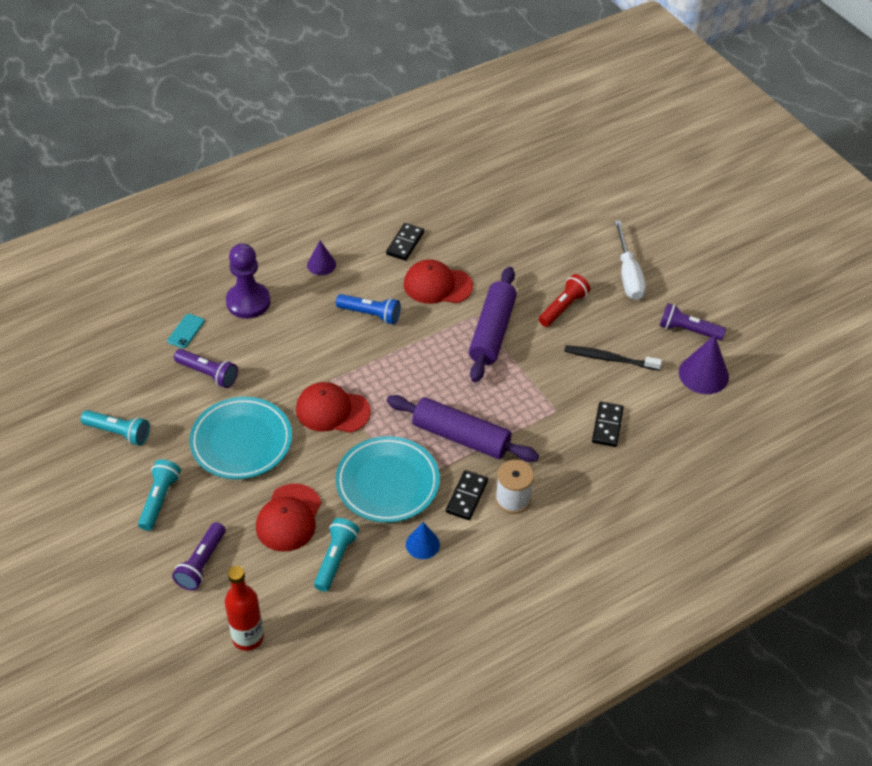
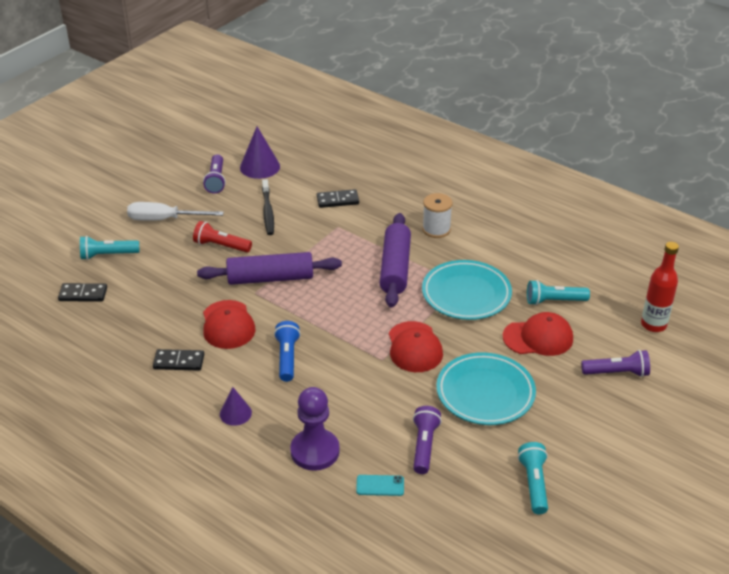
camera: 110 degrees left, 10 degrees down
(159, 500) = (581, 423): turquoise flashlight -> turquoise flashlight (108, 255)
(422, 544) = (507, 262): blue cone -> none
(467, 497) = (450, 251): black domino -> black domino (83, 294)
(628, 275) = (164, 219): white screwdriver -> white screwdriver turned 150 degrees counterclockwise

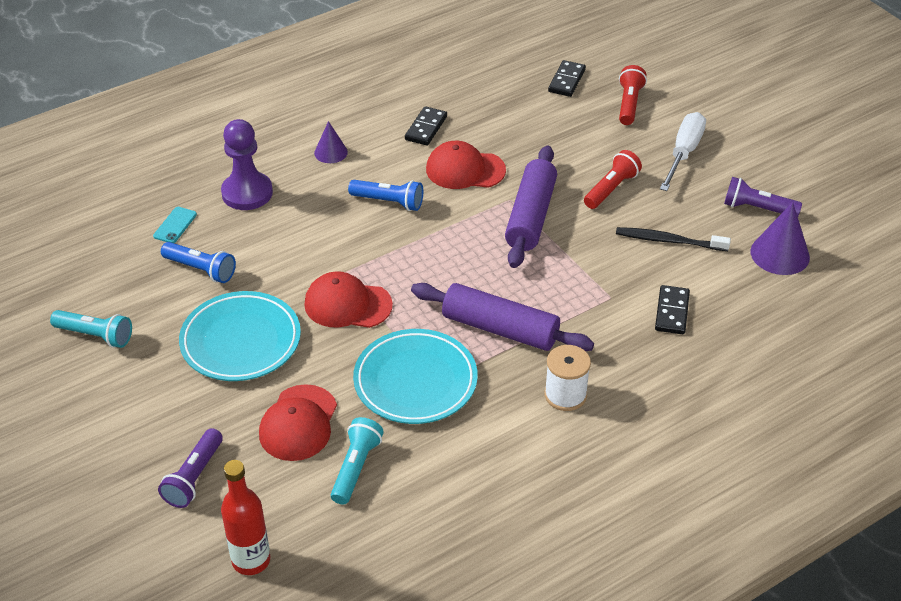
camera: 110 degrees right, 5 degrees up
(108, 255) = (629, 104): turquoise flashlight -> red flashlight
(424, 446) = (201, 269): purple flashlight -> blue flashlight

